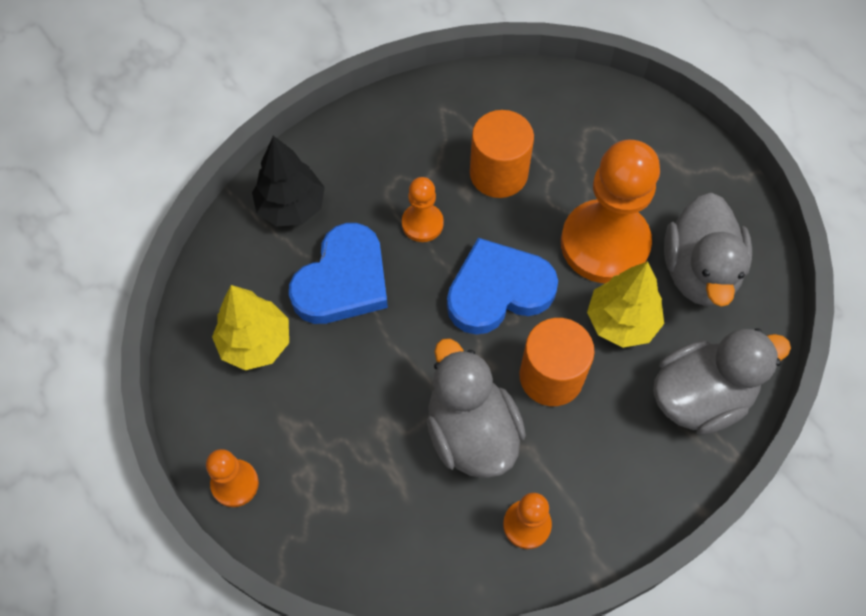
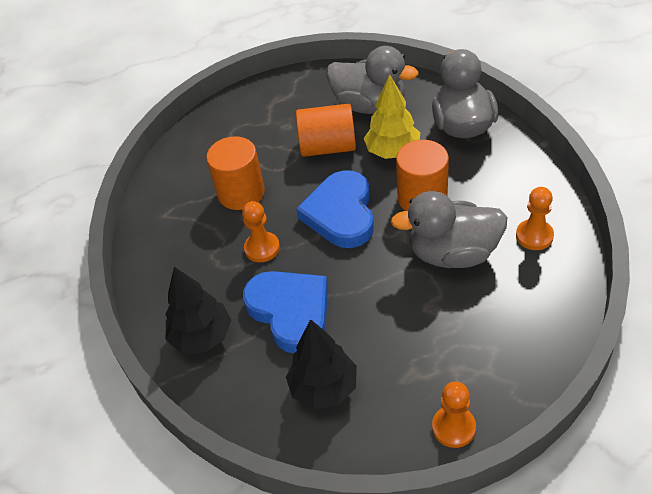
camera: 65 degrees left, 15 degrees down
(255, 343) = (324, 388): yellow tree -> black tree
(604, 243) = (328, 147): orange pawn -> orange cylinder

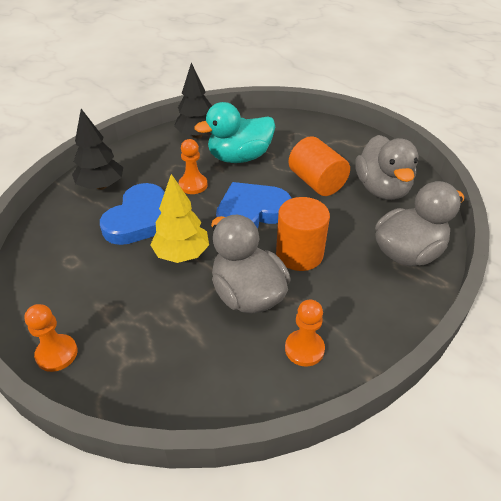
camera: 55 degrees right, 5 degrees down
(241, 193) = (239, 157): orange cylinder -> turquoise duck
(324, 388) = (75, 260): black tree -> black tree (197, 135)
(393, 151) = (340, 219): yellow tree -> yellow tree (182, 254)

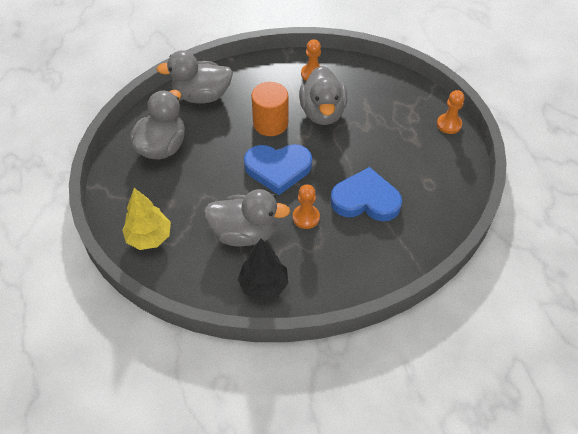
camera: 150 degrees left, 10 degrees up
(101, 186) = (386, 252): black tree -> none
(140, 219) = (365, 200): blue heart -> blue heart turned 45 degrees clockwise
(182, 254) = (348, 156): yellow tree -> yellow tree (149, 237)
(239, 157) = (244, 233): turquoise duck -> grey duck
(316, 182) = (204, 175): orange cylinder -> none

